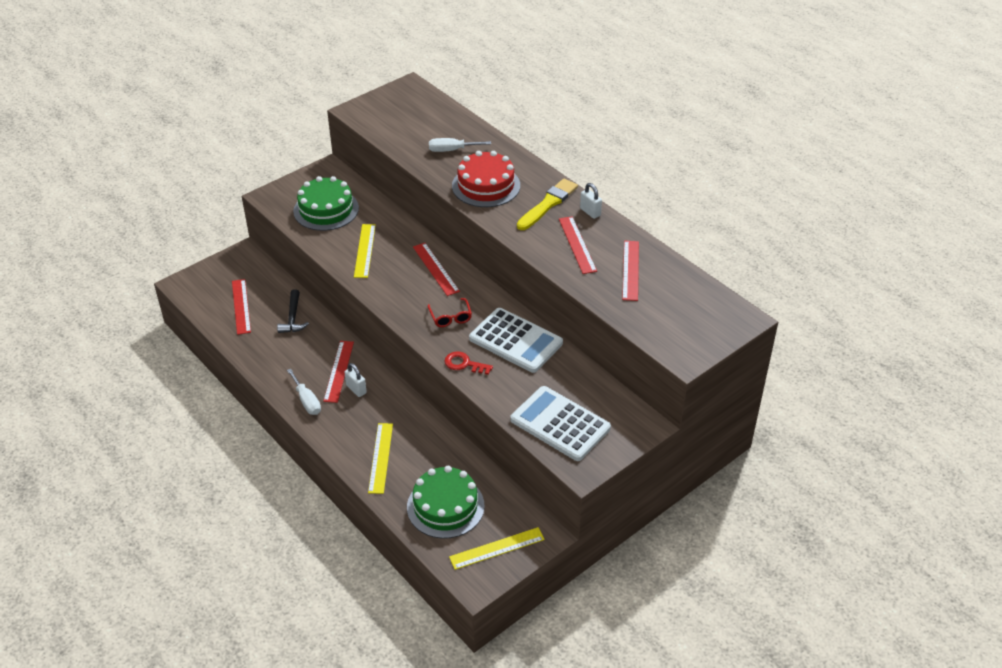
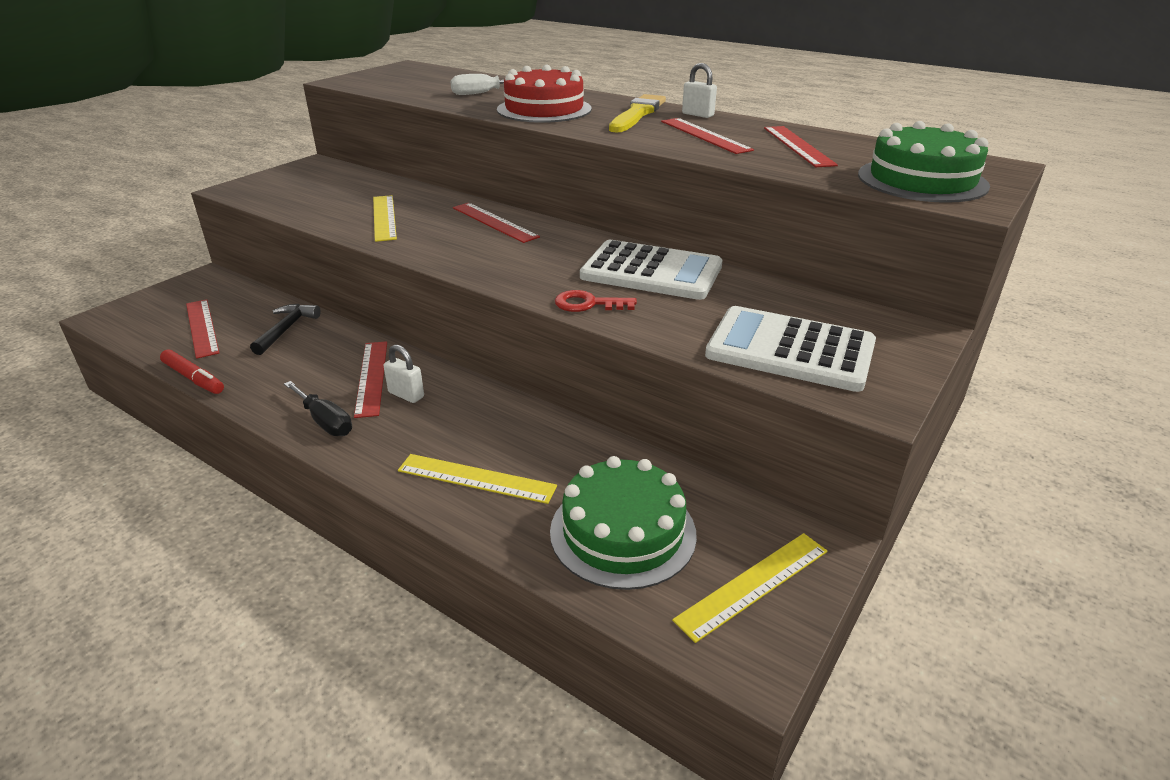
camera: 15 degrees left, 10 degrees down
(235, 351) = (194, 378): none -> red marker
(293, 318) = (286, 329): black hammer -> black hammer turned 150 degrees counterclockwise
(307, 401) = (325, 421): white screwdriver -> black screwdriver
(326, 209) = (318, 191): green cake -> green cake (922, 180)
(381, 457) = (476, 478): yellow ruler -> yellow ruler turned 60 degrees counterclockwise
(450, 317) = (539, 261): red glasses -> none

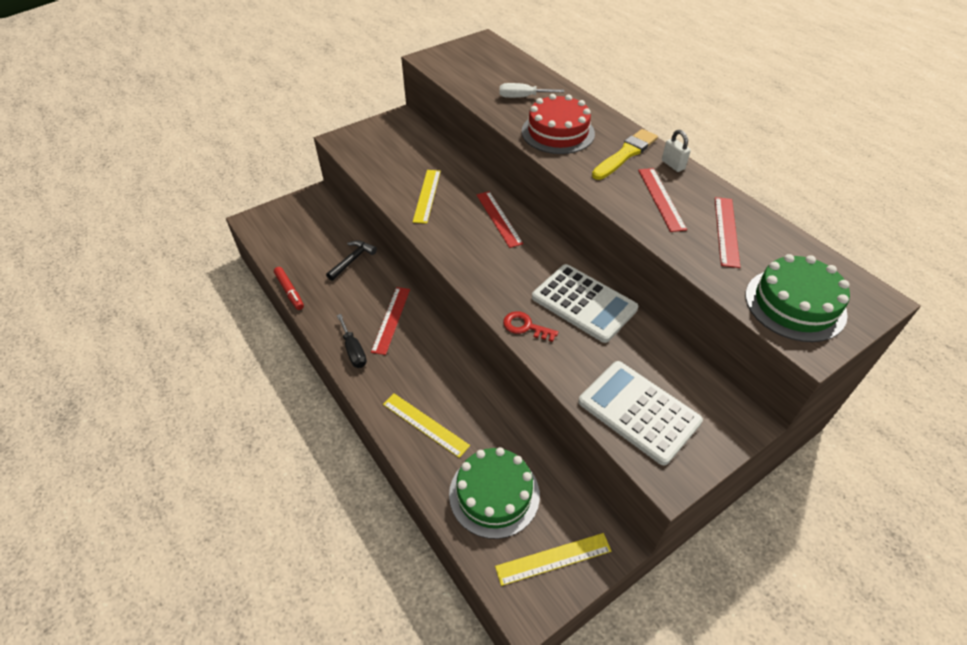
camera: 20 degrees right, 15 degrees up
(202, 327) = (303, 245): red ruler -> none
(406, 395) = (407, 341): white padlock -> none

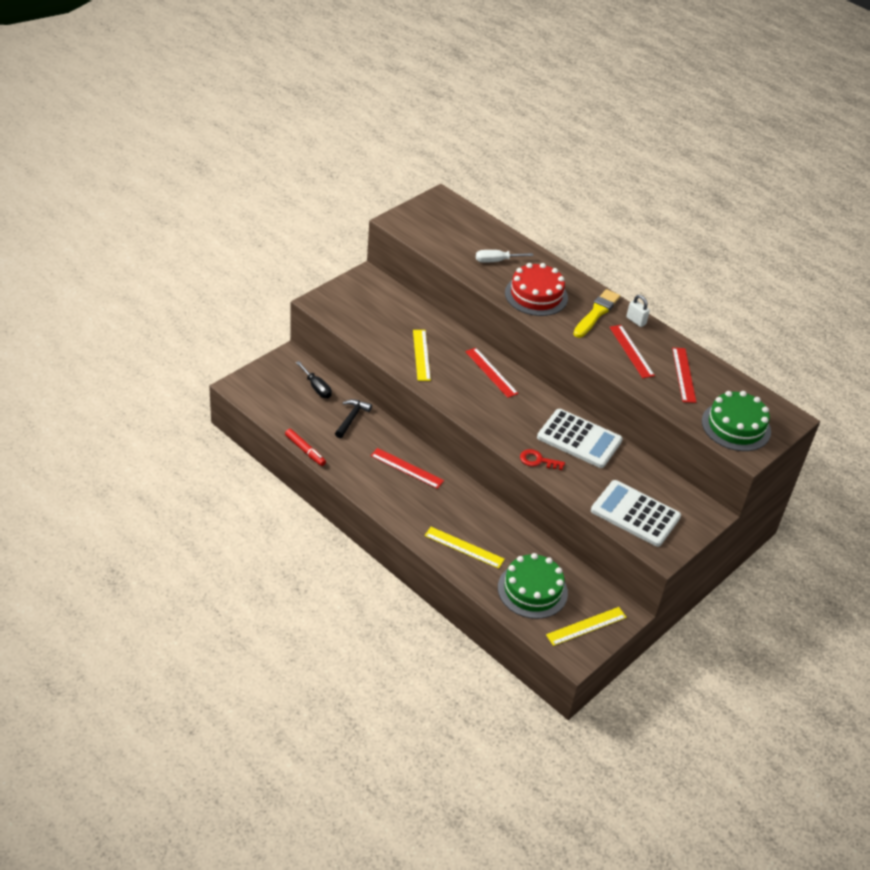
camera: 15 degrees left, 5 degrees down
(353, 350) = (383, 496): black screwdriver -> black screwdriver (316, 387)
(391, 319) = (407, 468): red ruler -> red ruler turned 60 degrees counterclockwise

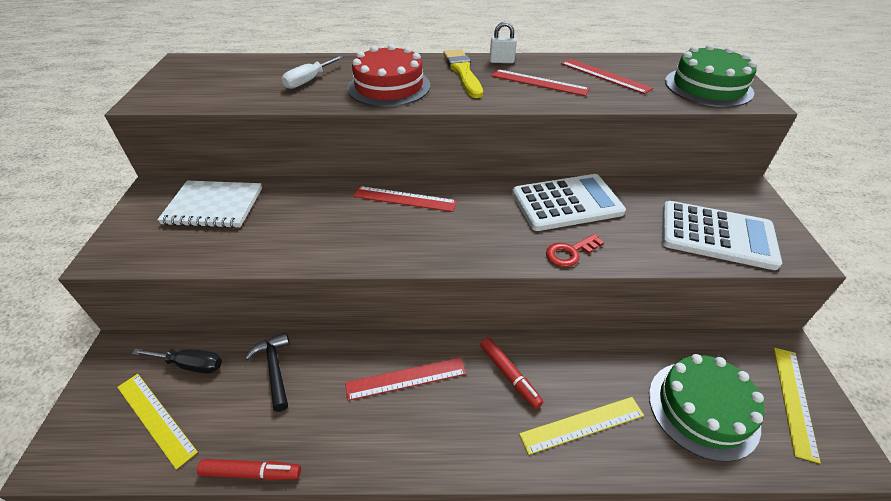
camera: 40 degrees left, 0 degrees up
(388, 307) = (213, 206): none -> white notebook
(421, 355) = (309, 230): yellow ruler -> yellow ruler (155, 418)
(457, 505) = (509, 375): none -> red marker
(635, 514) = (716, 235): white calculator -> white calculator turned 150 degrees counterclockwise

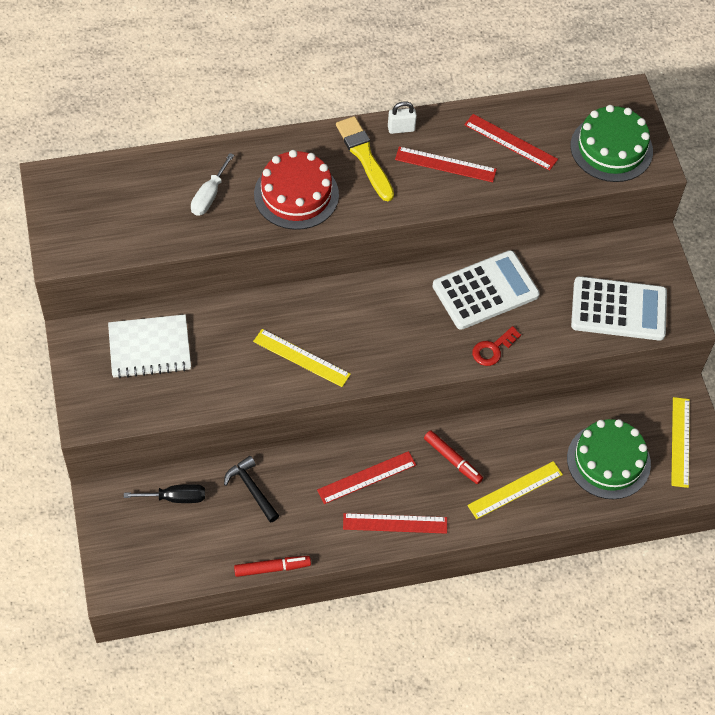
camera: 15 degrees left, 15 degrees up
(155, 418) = (173, 545): yellow ruler -> yellow ruler (301, 358)
(404, 199) = (330, 309): red ruler -> red ruler (395, 523)

